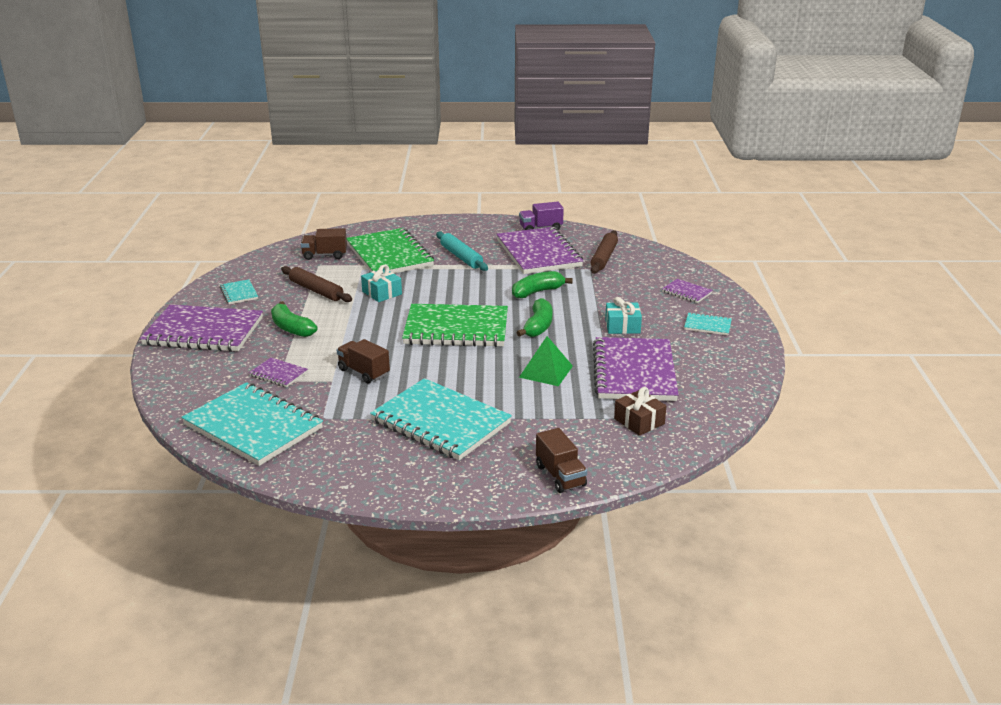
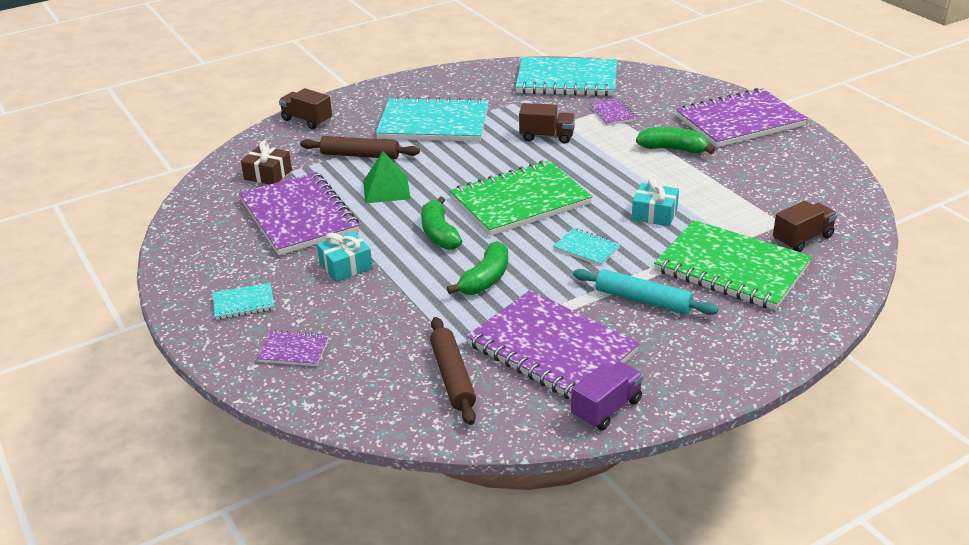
camera: 150 degrees right, 5 degrees up
(239, 293) = (789, 163): turquoise notebook -> turquoise notebook (586, 249)
(278, 374) = (612, 113): purple notebook -> purple notebook turned 75 degrees clockwise
(316, 290) = (724, 192): brown rolling pin -> brown rolling pin (360, 155)

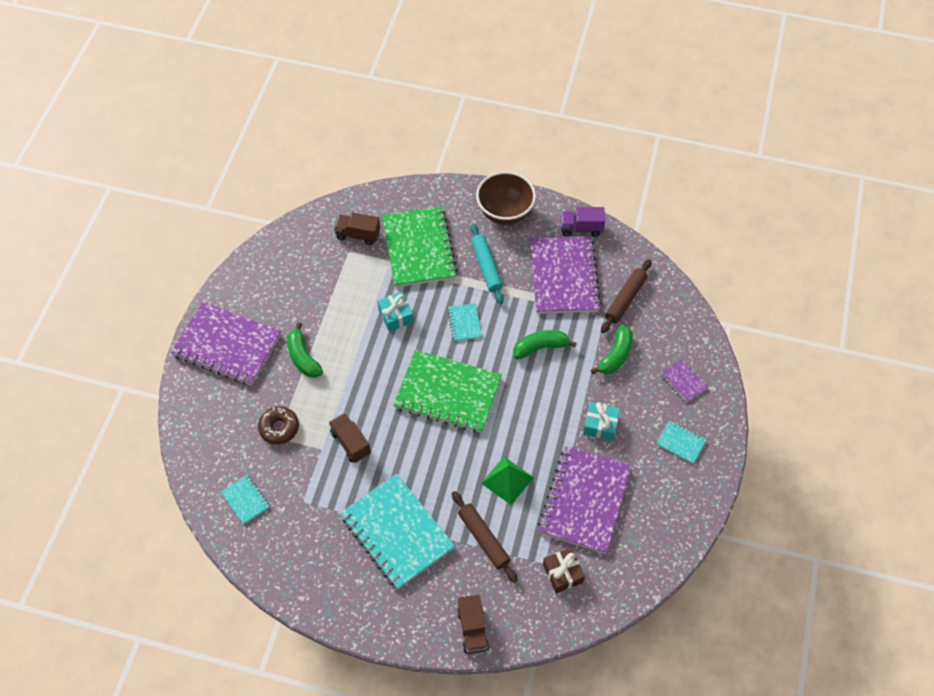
camera: 135 degrees left, 25 degrees up
(439, 233) = (523, 406): green banana -> green banana (615, 355)
(567, 80) = (245, 500): turquoise notebook -> turquoise notebook, size x0.44
(612, 113) = (279, 428): purple notebook -> brown donut
(712, 359) = (505, 213): none -> brown bowl

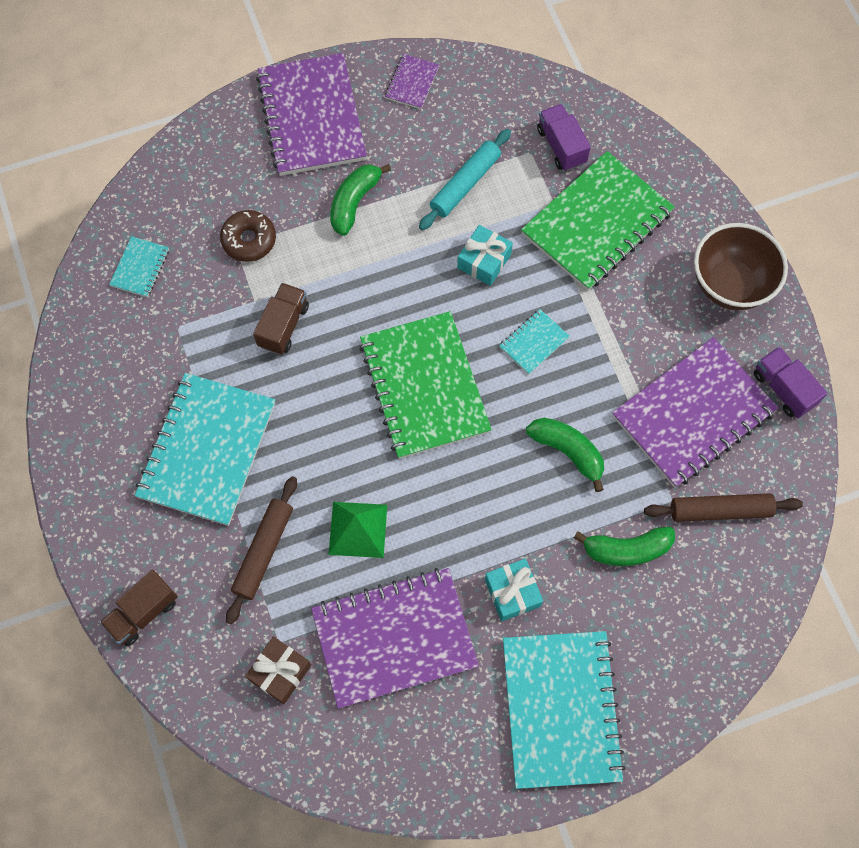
camera: 55 degrees right, 10 degrees up
(358, 235) = (561, 146): brown truck -> purple truck
(486, 267) = (632, 315): turquoise rolling pin -> turquoise rolling pin (465, 184)
(680, 443) = (560, 709): turquoise notebook -> turquoise notebook, size x2.26
(683, 381) = (654, 659): purple notebook -> purple notebook (412, 83)

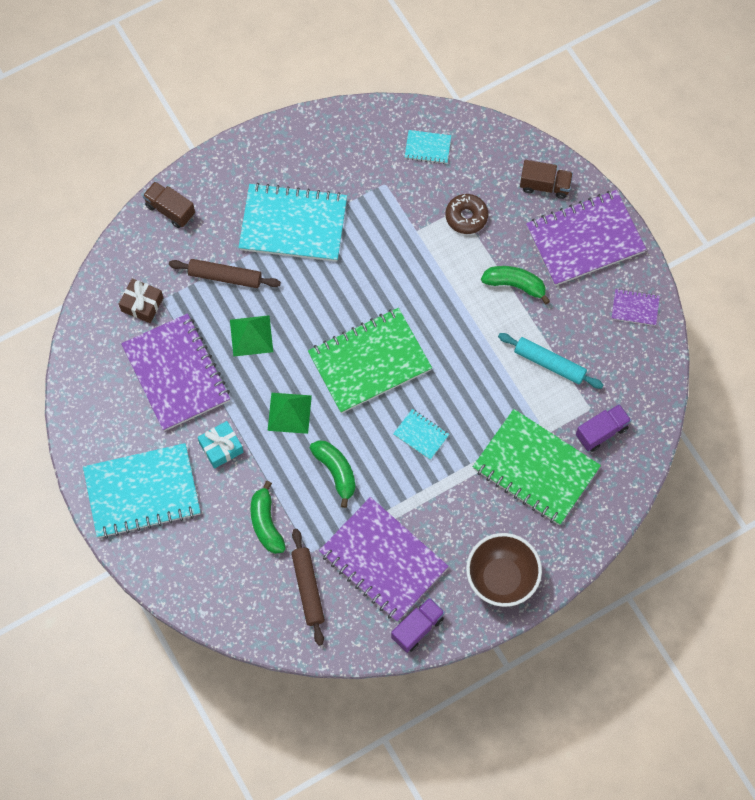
camera: 80 degrees right, 0 degrees up
(283, 326) = (400, 255): brown truck -> brown truck (545, 185)
(477, 496) = (289, 413): none -> green pyramid
(484, 261) = (484, 388): turquoise gift -> none
(567, 451) = (336, 472): green banana -> green banana turned 60 degrees counterclockwise

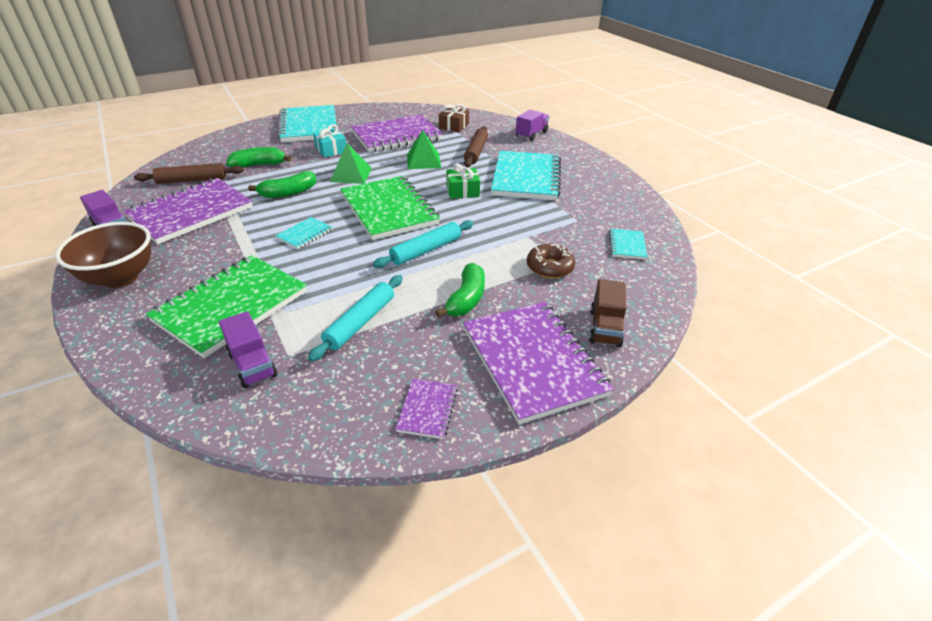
camera: 90 degrees right, 30 degrees down
(170, 210) = (531, 134): brown truck -> purple truck
(326, 290) = (462, 191): none -> green gift
(444, 321) = (426, 250): none -> turquoise rolling pin

